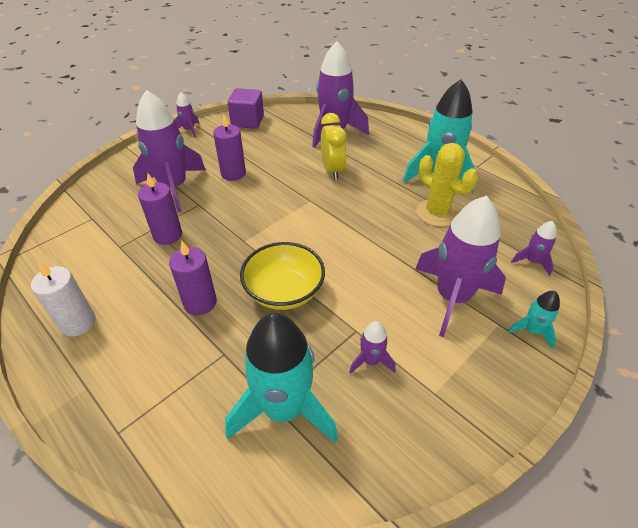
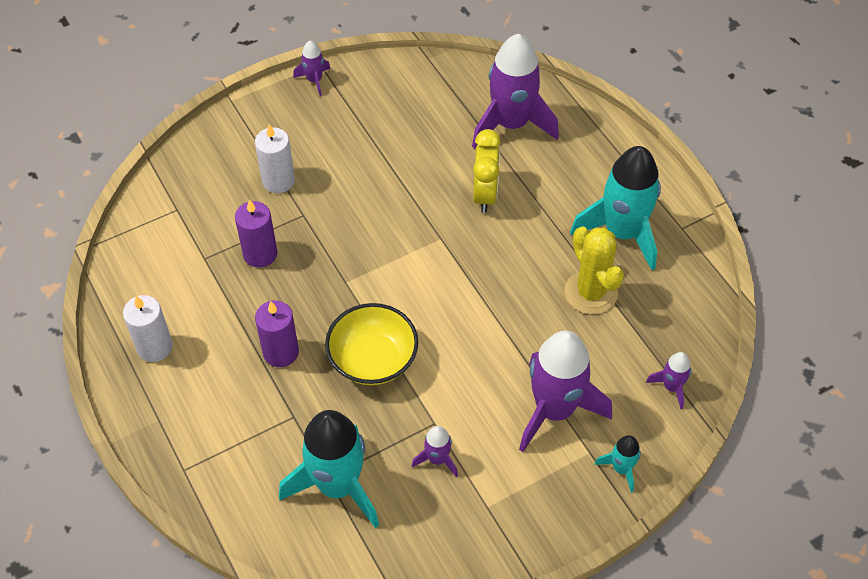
camera: 15 degrees right, 10 degrees up
(174, 187) = (278, 181): purple rocket -> white candle
(233, 173) = (356, 173): purple candle -> none
(247, 121) = (397, 78): purple cube -> none

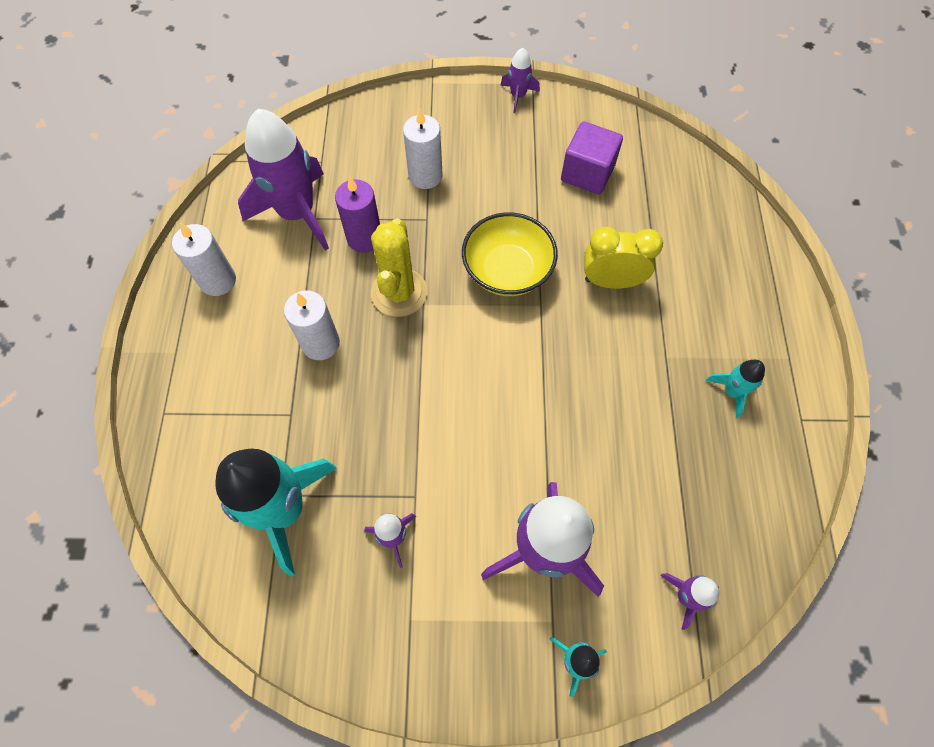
camera: 30 degrees right, 10 degrees up
(281, 352) = (320, 343): purple candle -> white candle
(373, 359) = (399, 396): yellow bowl -> yellow bowl (507, 270)
(413, 119) = (587, 173): none -> purple cube
(485, 194) = (611, 281): yellow clock -> yellow clock turned 120 degrees counterclockwise
(511, 124) = (681, 221): purple rocket -> purple rocket (297, 213)
(591, 292) = (659, 441): yellow cactus -> yellow cactus (399, 292)
(622, 232) = (732, 391): turquoise rocket -> turquoise rocket, size x0.46

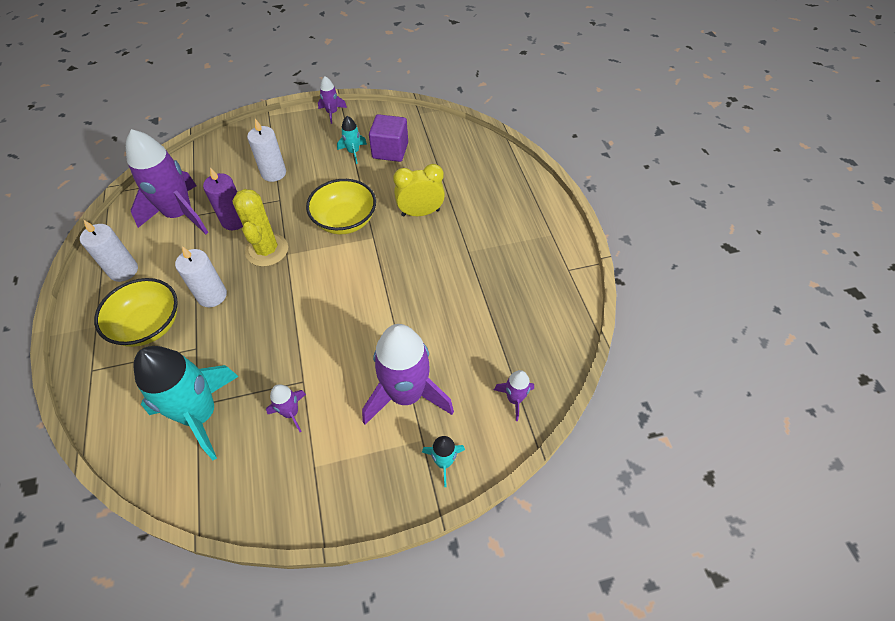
camera: 15 degrees left, 10 degrees down
(238, 367) = (149, 325): none -> yellow bowl
(732, 391) = (518, 263): turquoise rocket -> turquoise rocket (353, 152)

